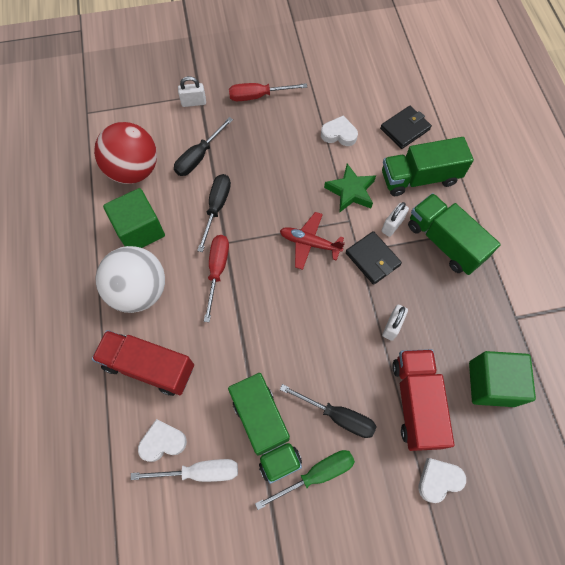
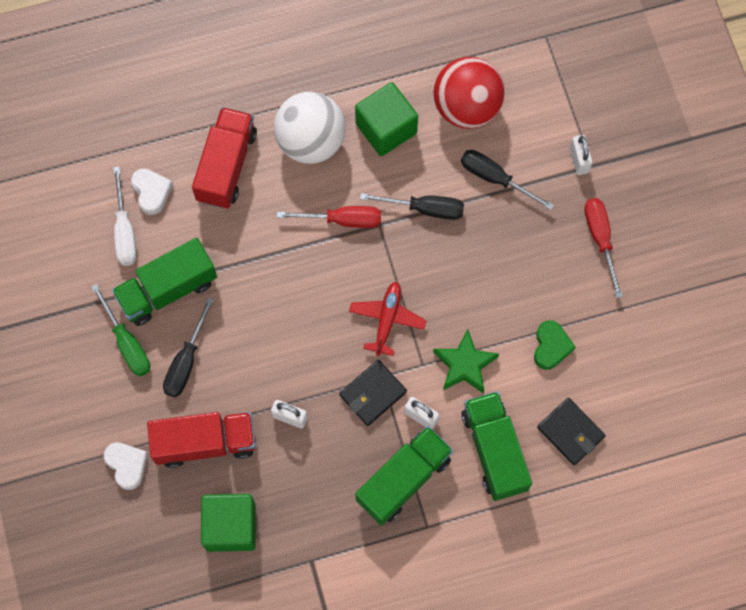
camera: 85 degrees right, 5 degrees up
(339, 134) = (551, 346): white heart -> green heart

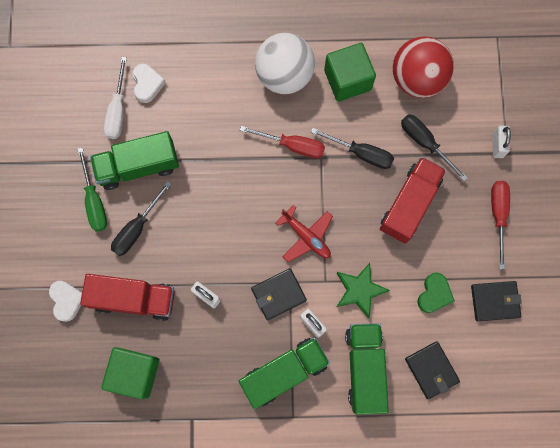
camera: 15 degrees right, 5 degrees up
(226, 166) = (212, 78): red truck -> red truck (409, 204)
(387, 319) = (306, 236): red plane -> red plane turned 105 degrees clockwise
(622, 336) = (495, 301): none -> black wallet

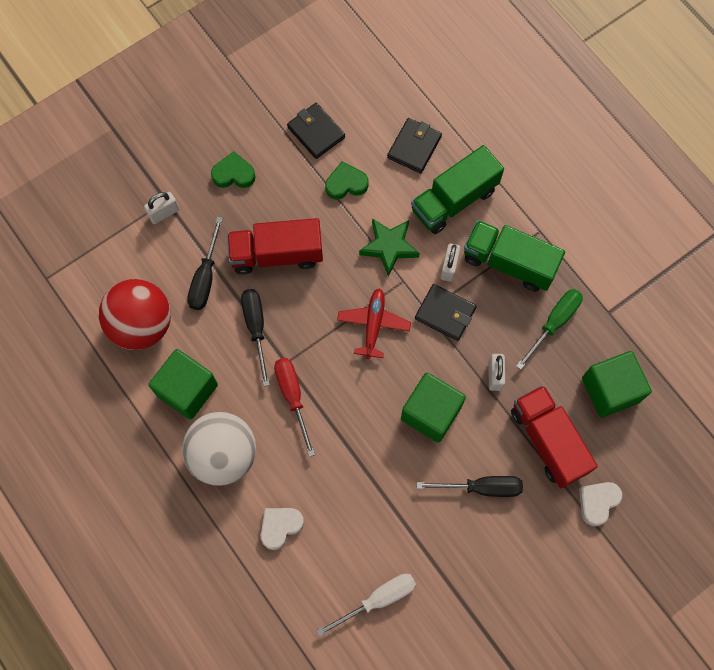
camera: 125 degrees left, 5 degrees down
(94, 201) = (486, 550): green screwdriver -> green screwdriver (554, 323)
(138, 166) = (420, 533): green truck -> none
(147, 84) = (328, 590): white heart -> white heart (280, 526)
(213, 231) = (431, 413): none -> green cube
(498, 215) = (234, 174): red screwdriver -> green heart

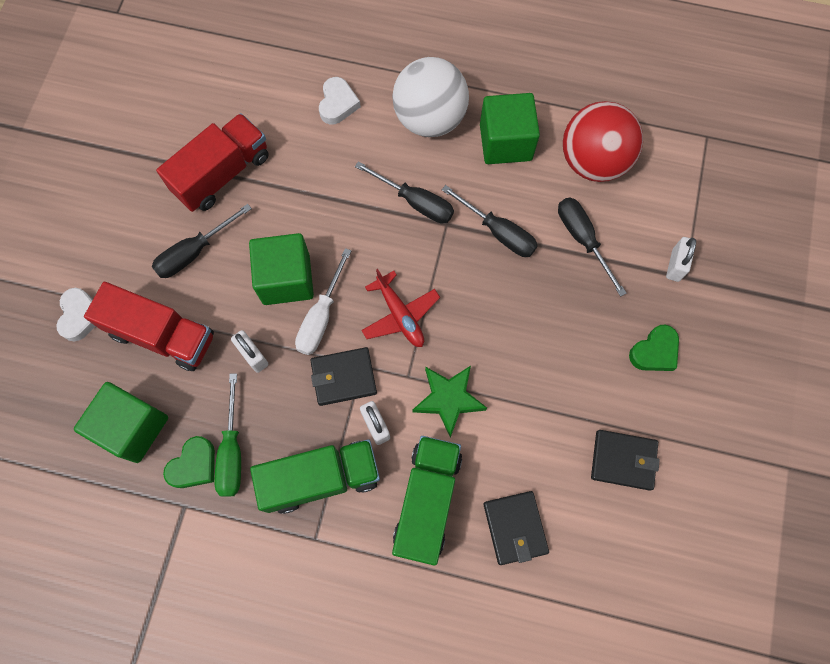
camera: 140 degrees right, 0 degrees up
(277, 254) = (542, 309): red truck -> red truck (222, 174)
(293, 397) = (415, 202): red screwdriver -> black screwdriver
(346, 184) = (545, 430): green heart -> green heart (194, 465)
(377, 599) = (218, 111): white screwdriver -> white screwdriver (321, 316)

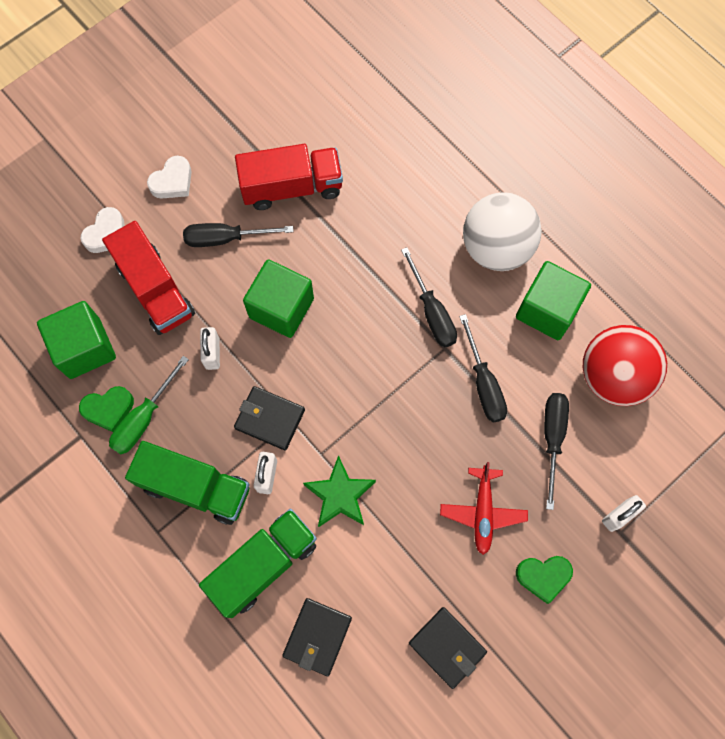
camera: 35 degrees right, 0 degrees up
(321, 316) = (287, 357): white screwdriver -> none
(338, 104) = (427, 186): white heart -> white heart (173, 181)
(400, 315) = (351, 399): red plane -> red plane (482, 512)

